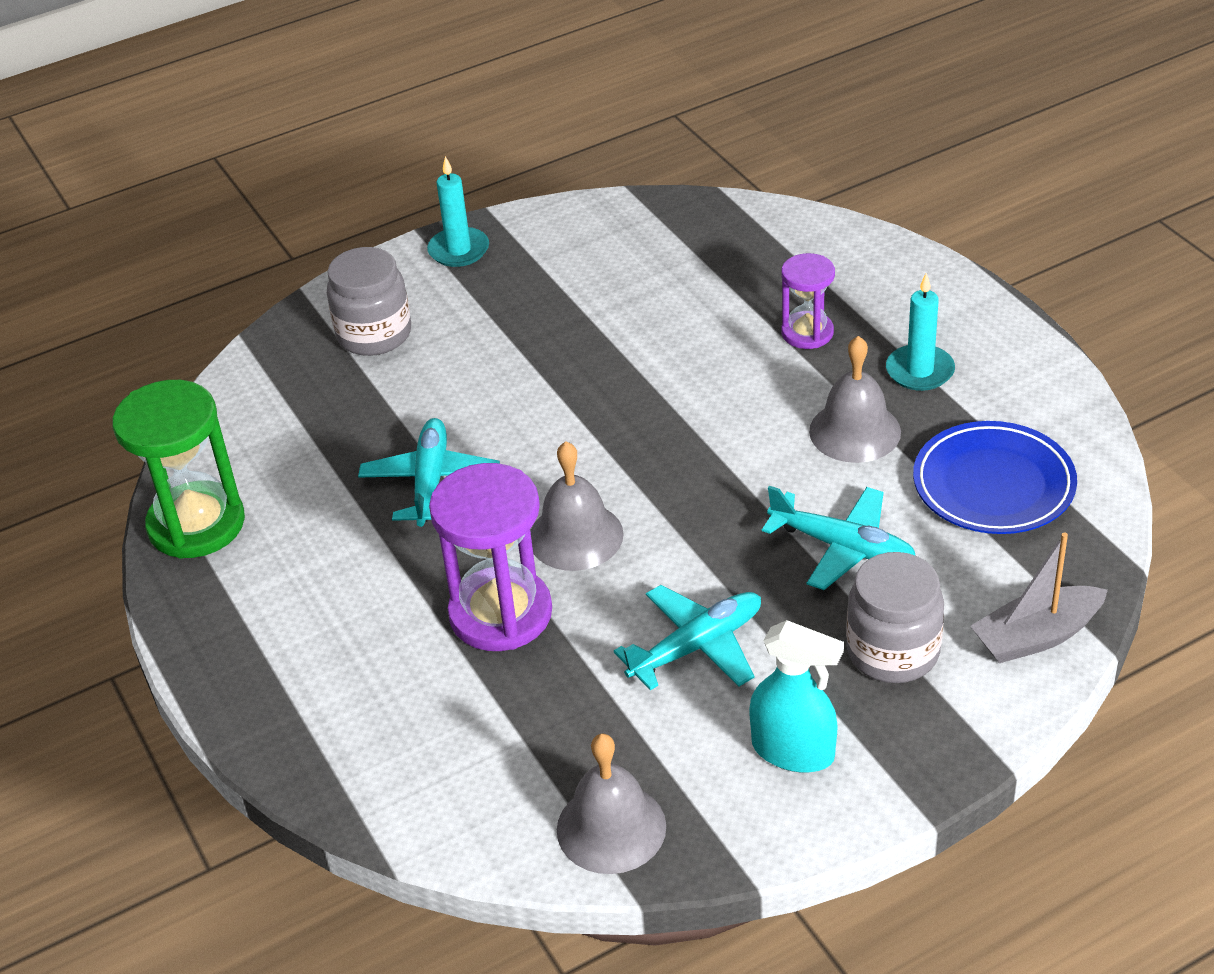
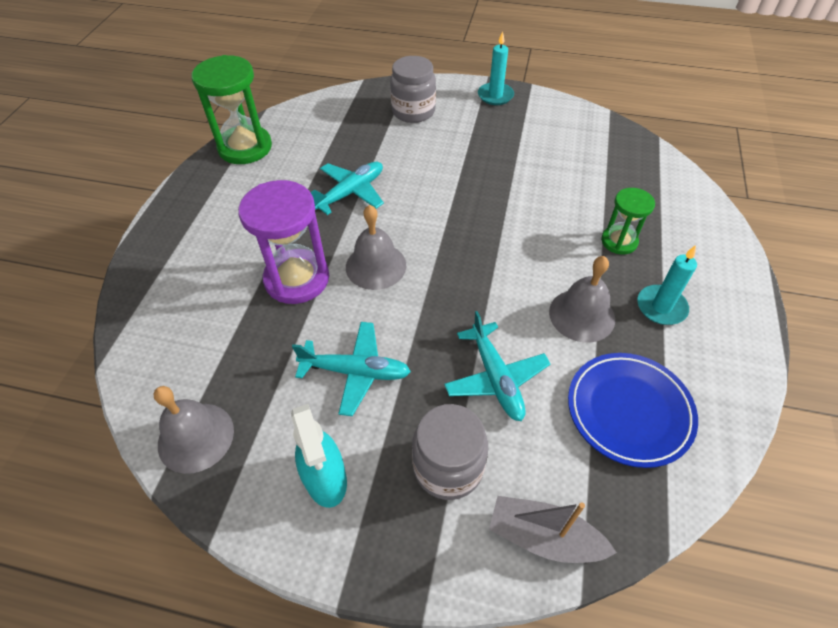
camera: 40 degrees right, 10 degrees up
(807, 333) = (619, 241): purple hourglass -> green hourglass

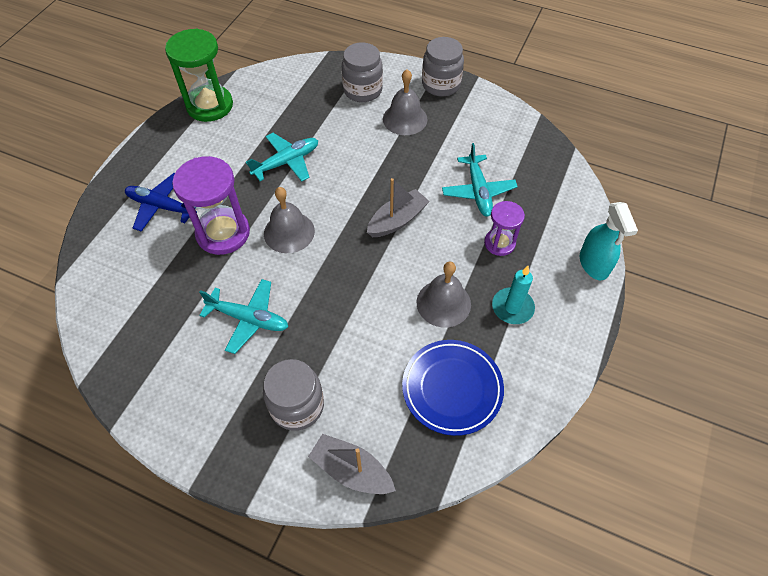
camera: 10 degrees right, 5 degrees up
(196, 437) = (118, 348): grey bell -> grey bell (405, 119)
(213, 260) = (161, 206): none -> blue plane
(325, 478) = (204, 397): turquoise spray bottle -> turquoise spray bottle (593, 264)
(495, 96) = (441, 84): turquoise candle -> grey jar
(496, 378) = (356, 343): turquoise plane -> turquoise plane (478, 191)
(497, 235) = (397, 220): none -> grey boat
(619, 241) = (499, 243): green hourglass -> purple hourglass

